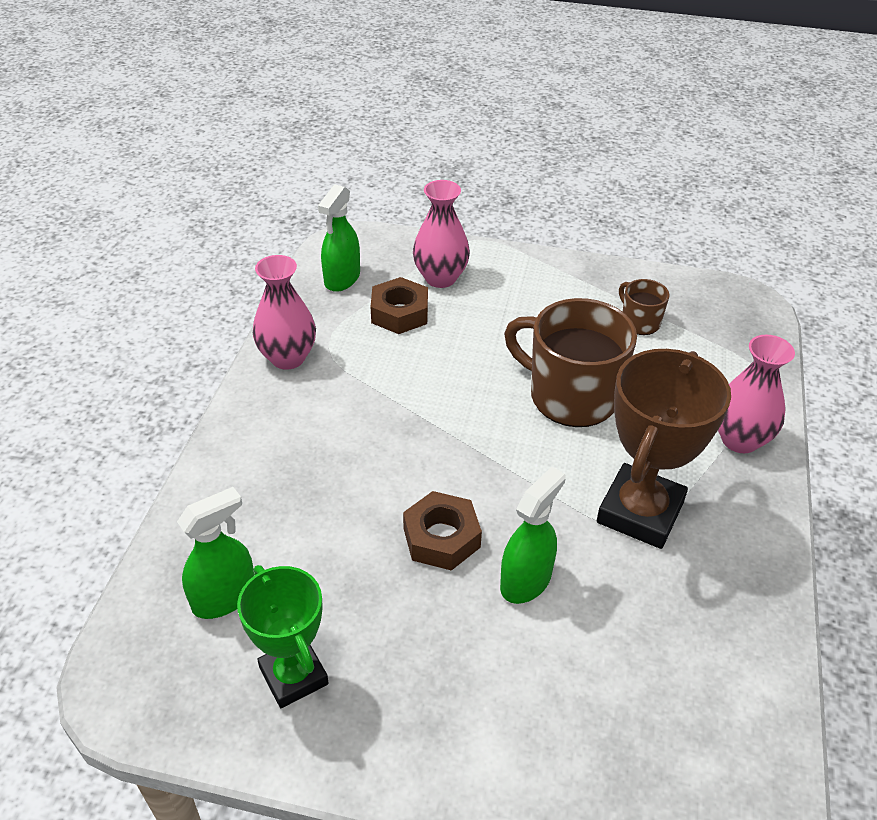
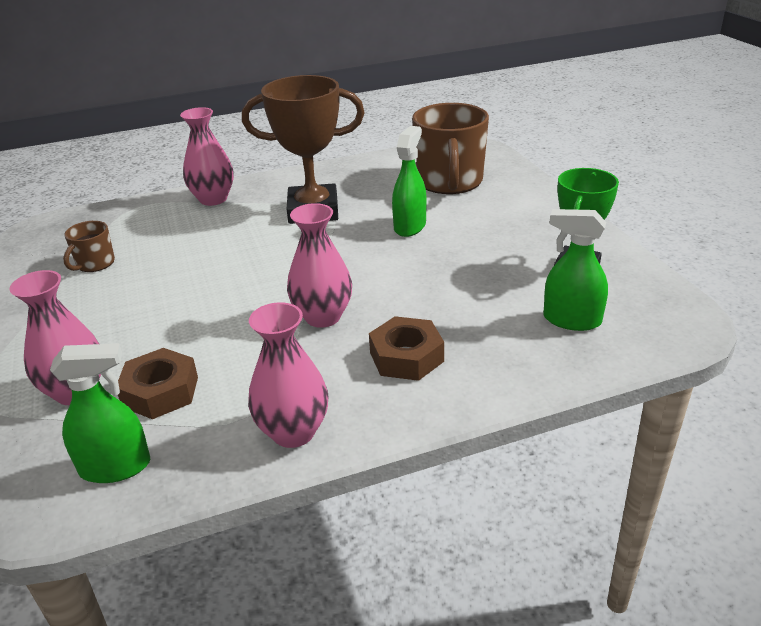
camera: 120 degrees left, 10 degrees down
(409, 428) = (323, 317): none -> pink vase
(441, 537) = (413, 263): brown nut -> brown nut (406, 357)
(526, 580) = (410, 226): green spray bottle -> green spray bottle turned 105 degrees clockwise
(571, 396) = (218, 263): brown mug -> brown mug (449, 182)

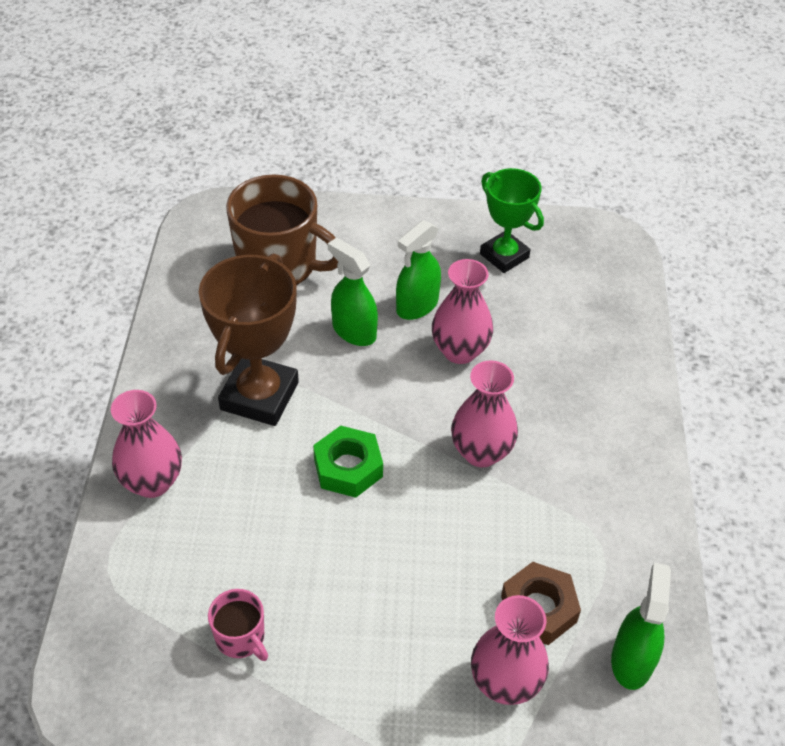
camera: 70 degrees left, 15 degrees up
(95, 264) = (241, 638): brown mug -> pink mug
(267, 261) = (348, 467): none -> green nut
(293, 432) = (637, 521): pink vase -> pink vase (460, 351)
(406, 357) = (573, 415): brown nut -> none
(571, 320) = (575, 294): green spray bottle -> green spray bottle (417, 306)

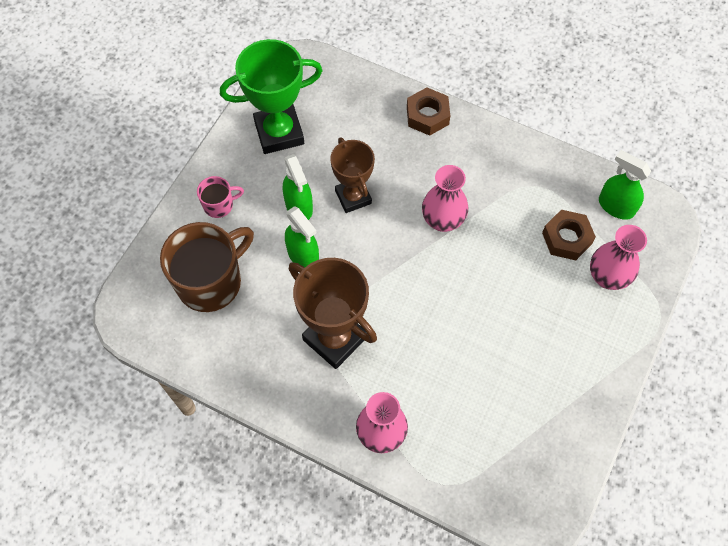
camera: 65 degrees left, 15 degrees up
(241, 638) = (526, 414): pink mug -> pink mug (219, 205)
(348, 467) = (421, 304): green nut -> none
(354, 331) = (303, 255): green spray bottle -> green spray bottle turned 105 degrees counterclockwise
(460, 351) = (353, 197): pink vase -> brown trophy
(504, 256) = (279, 132): green trophy -> green trophy, size x1.51
(627, 387) = (427, 115): none -> brown nut

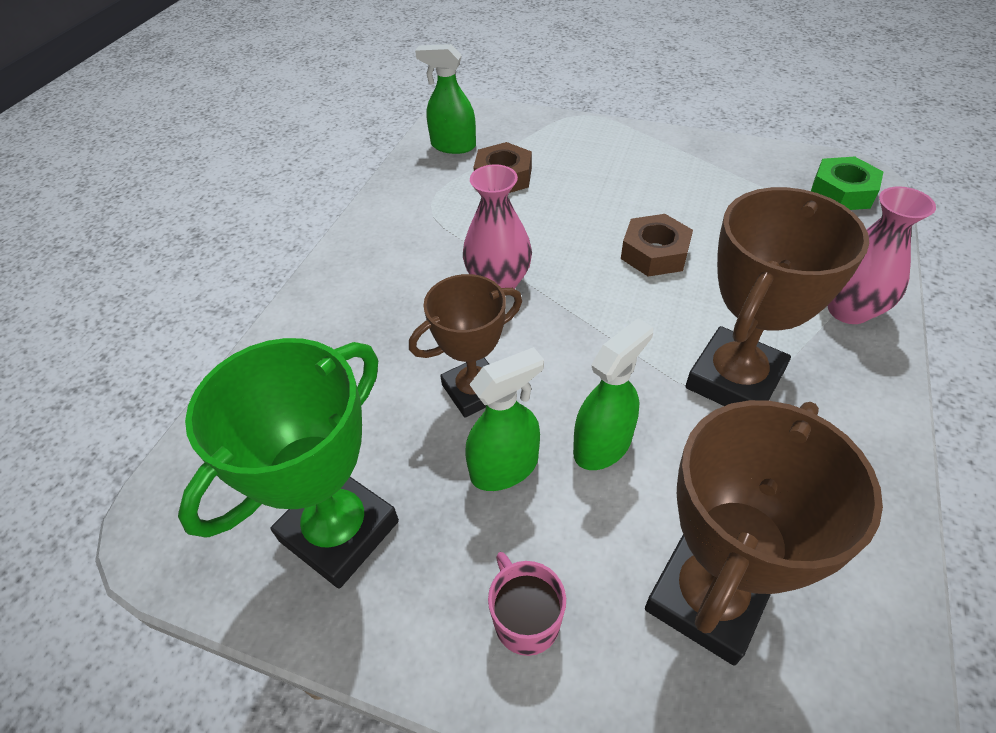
camera: 95 degrees left, 15 degrees down
(211, 282) = (707, 597): brown mug -> brown trophy
(279, 132) = (339, 531): green trophy -> green trophy turned 60 degrees clockwise
(427, 115) = (312, 317): brown nut -> brown nut (654, 253)
(516, 494) = (842, 192): none -> green nut
(607, 277) = (546, 147): pink vase -> none
(615, 206) = (453, 146): green spray bottle -> green spray bottle turned 75 degrees clockwise

